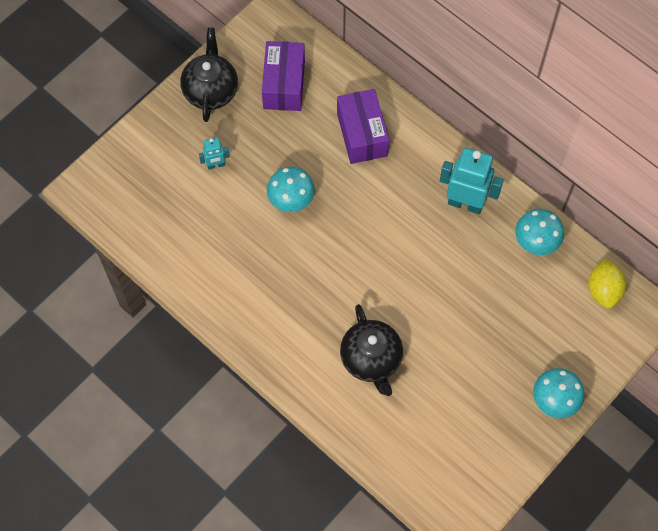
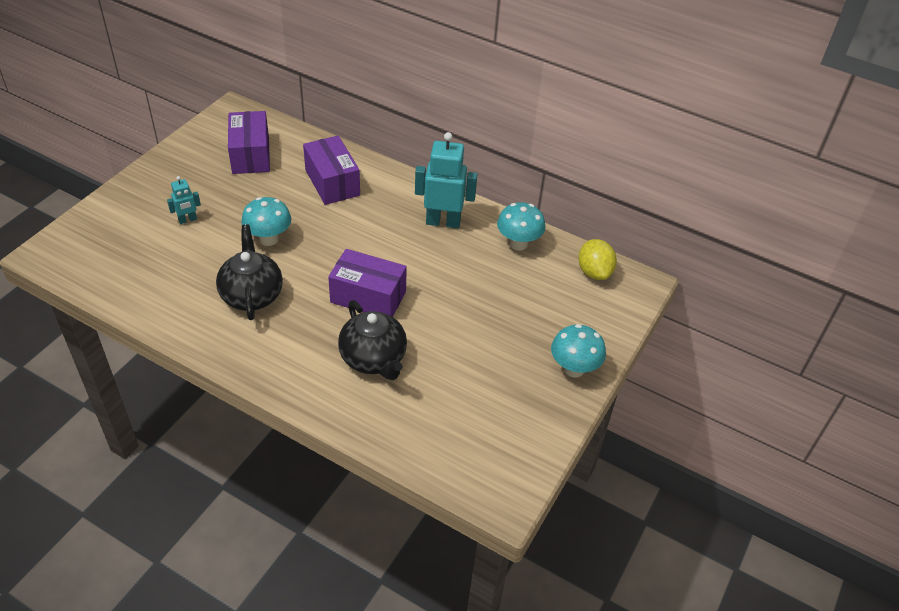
camera: 15 degrees left, 20 degrees down
(211, 90) = (178, 166): black teapot -> black teapot (252, 295)
(376, 287) = (368, 297): none -> purple box

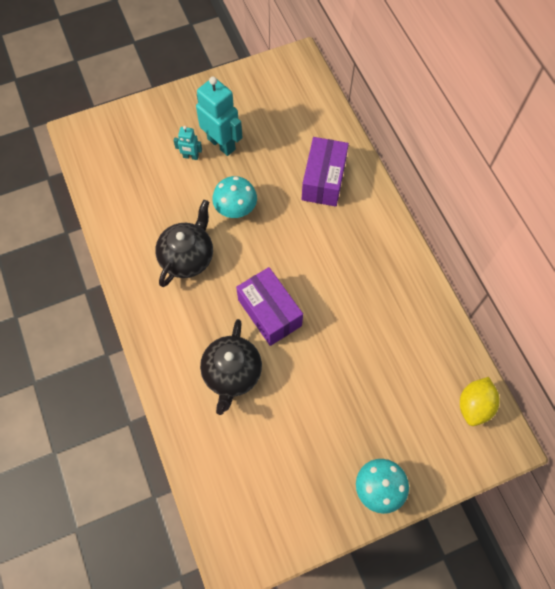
camera: 40 degrees right, 20 degrees up
(251, 155) = (280, 116): purple box -> none
(443, 222) = (384, 274): turquoise robot -> turquoise robot (221, 144)
(518, 244) = (430, 335): turquoise mushroom -> none

